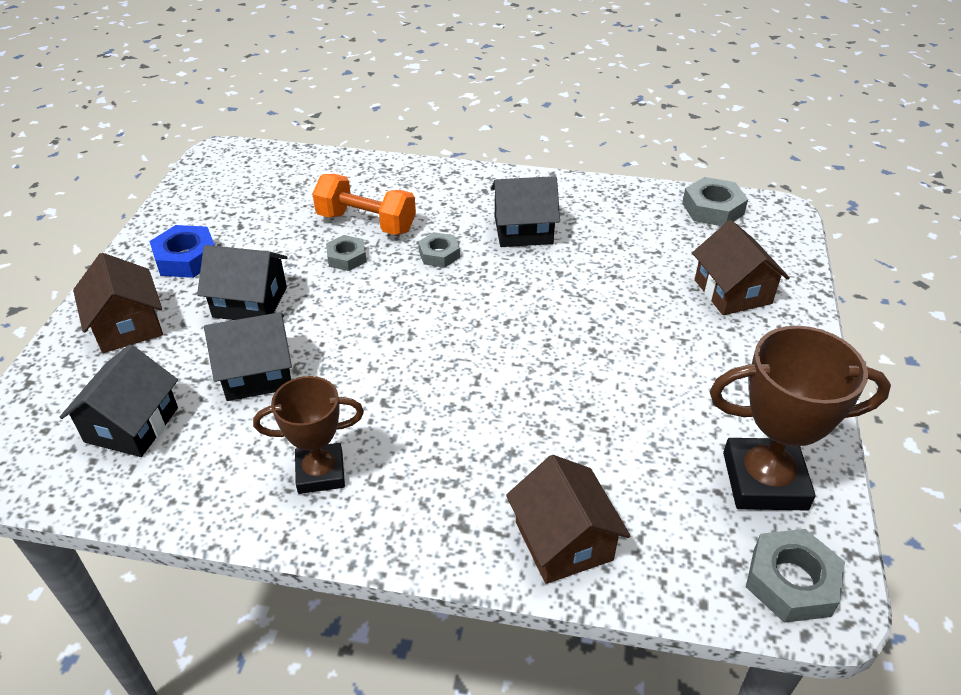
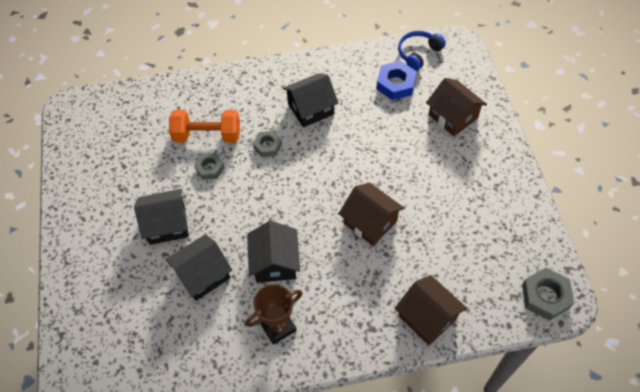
camera: 20 degrees left, 15 degrees up
(127, 326) = (98, 270): brown house -> brown house (370, 222)
(132, 425) = (147, 338): black house -> black house (275, 262)
(186, 258) = (103, 205): blue nut -> blue nut (396, 84)
(713, 209) = (418, 53): grey nut -> blue headphones
(764, 480) = (513, 241): brown trophy -> none

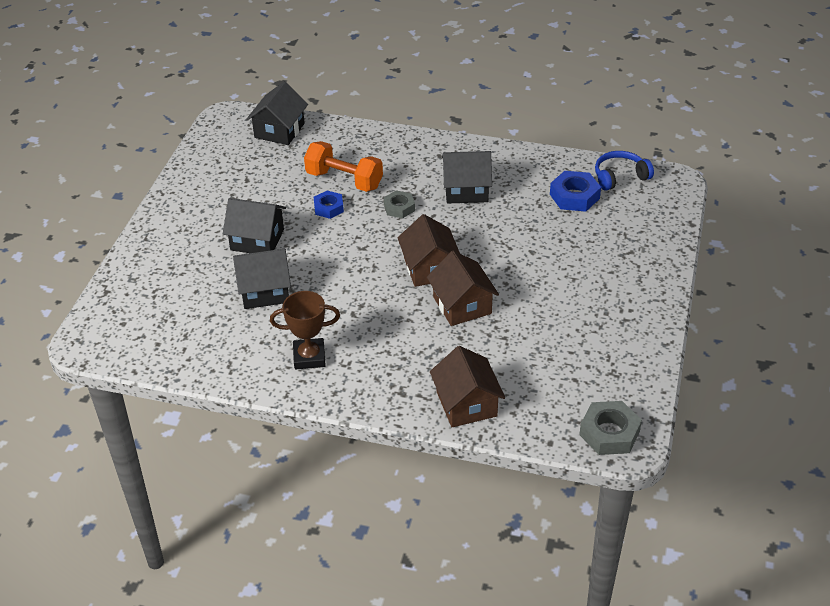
camera: 25 degrees right, 15 degrees down
(210, 168) = (328, 208): grey nut -> blue nut
(275, 262) = (341, 305): black house -> black house (279, 130)
(453, 116) = (619, 244): brown house -> brown house (430, 268)

